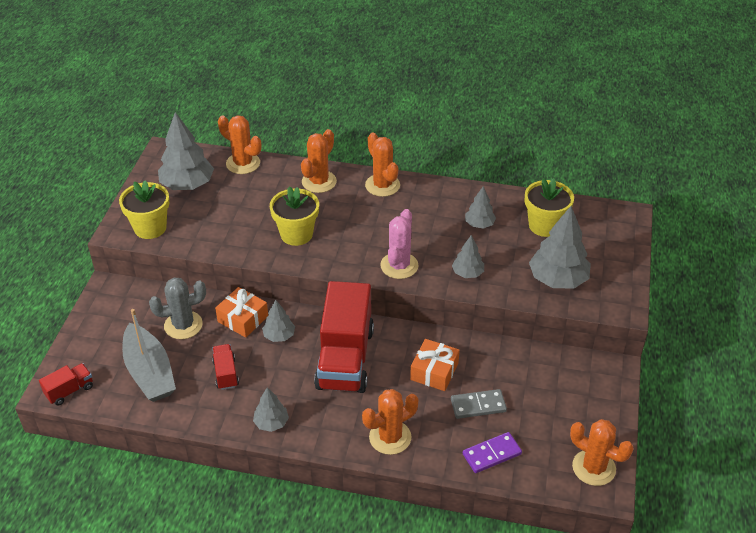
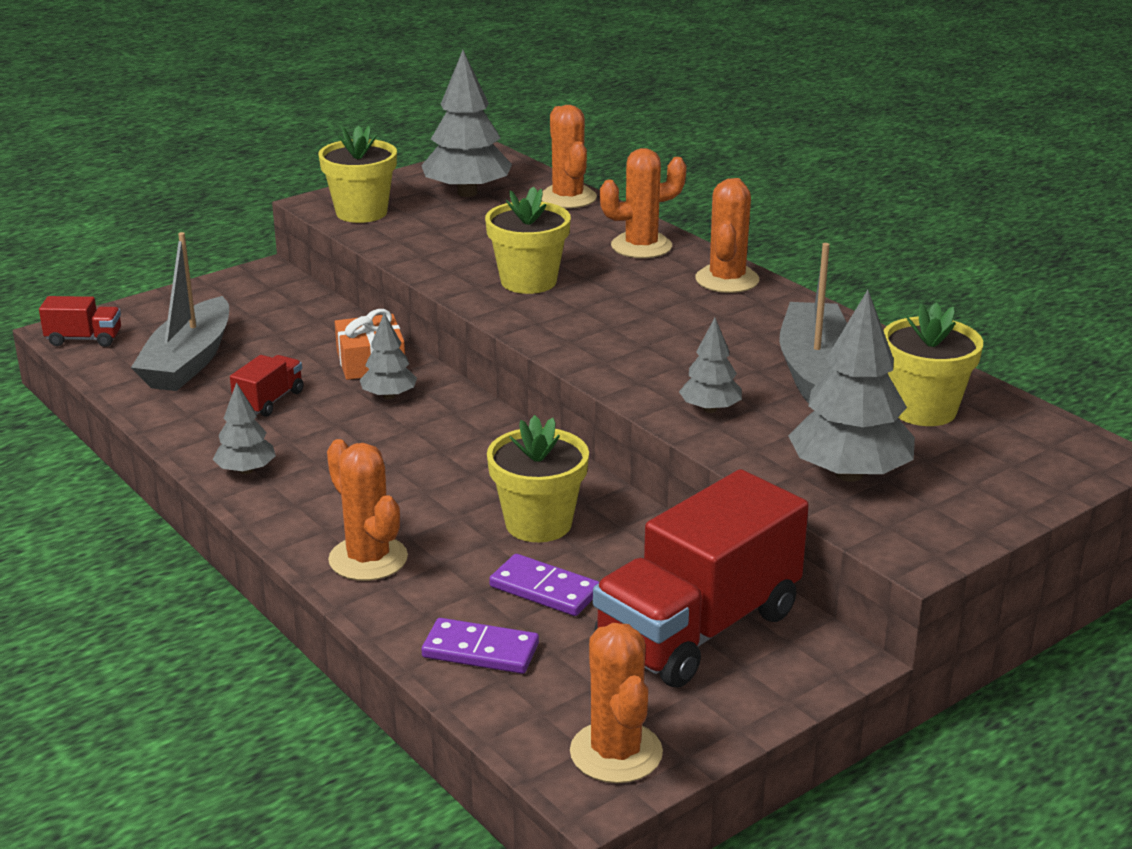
camera: 40 degrees right, 15 degrees down
(183, 325) = (293, 338): grey cactus -> none
(345, 358) = (437, 454): red truck -> red truck (698, 629)
(390, 437) = (368, 559): orange cactus -> orange cactus turned 45 degrees clockwise
(399, 266) = (619, 362): pink cactus -> none
(434, 371) = (538, 523): orange gift -> yellow flower pot
(478, 406) = (544, 589): grey domino -> purple domino
(479, 224) = (814, 369): grey tree -> grey boat

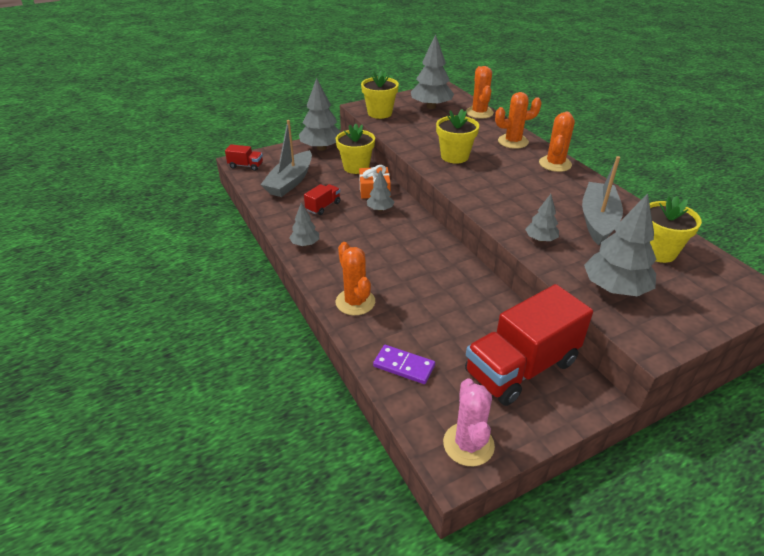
camera: 10 degrees right, 10 degrees up
(242, 293) = (321, 148): none -> grey tree
(538, 523) = (444, 291): yellow flower pot -> yellow flower pot (356, 167)
(544, 589) = (442, 332): purple domino -> none
(616, 752) = (468, 444): orange cactus -> pink cactus

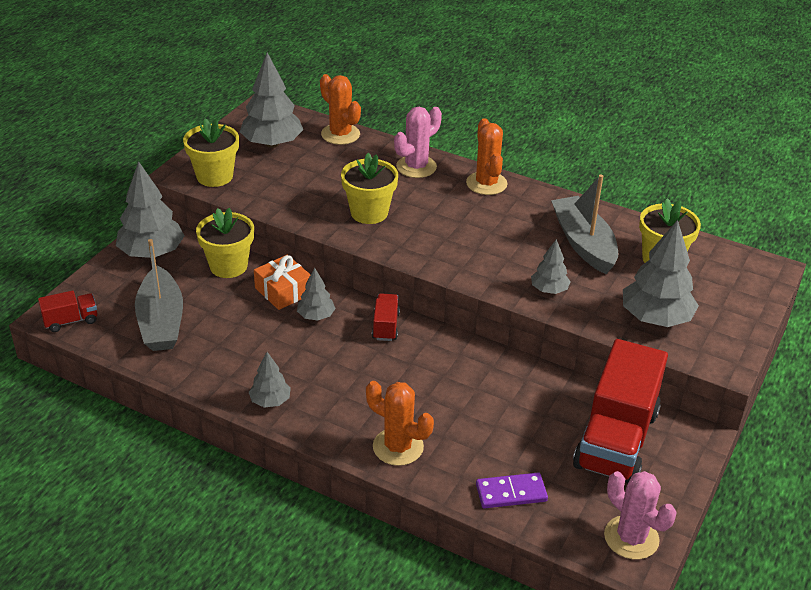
camera: 35 degrees left, 0 degrees up
(323, 206) = (241, 340): red truck -> red truck (385, 326)
(513, 141) = (416, 167): orange cactus -> pink cactus

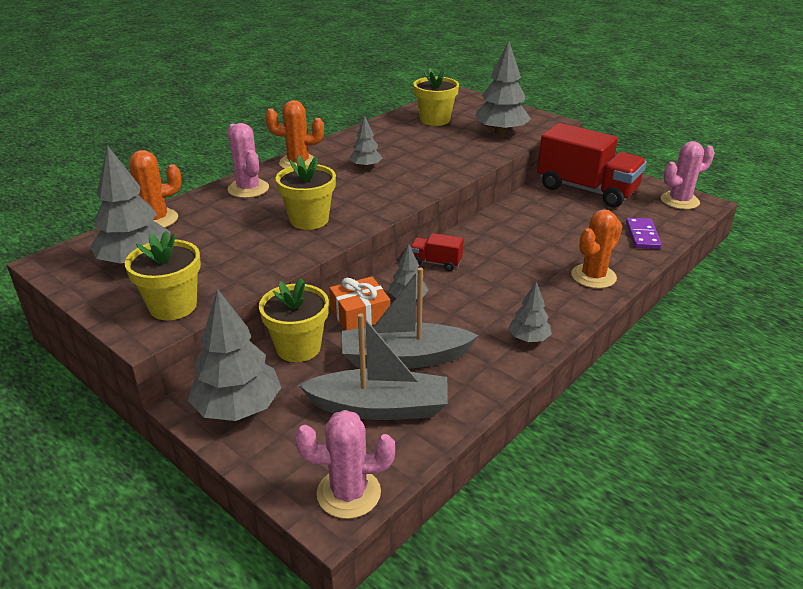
camera: 75 degrees left, 5 degrees down
(71, 321) = (348, 493): red truck -> pink cactus
(549, 290) = (457, 160): grey tree -> grey tree (366, 167)
(583, 243) = (403, 140): grey boat -> grey boat (404, 358)

